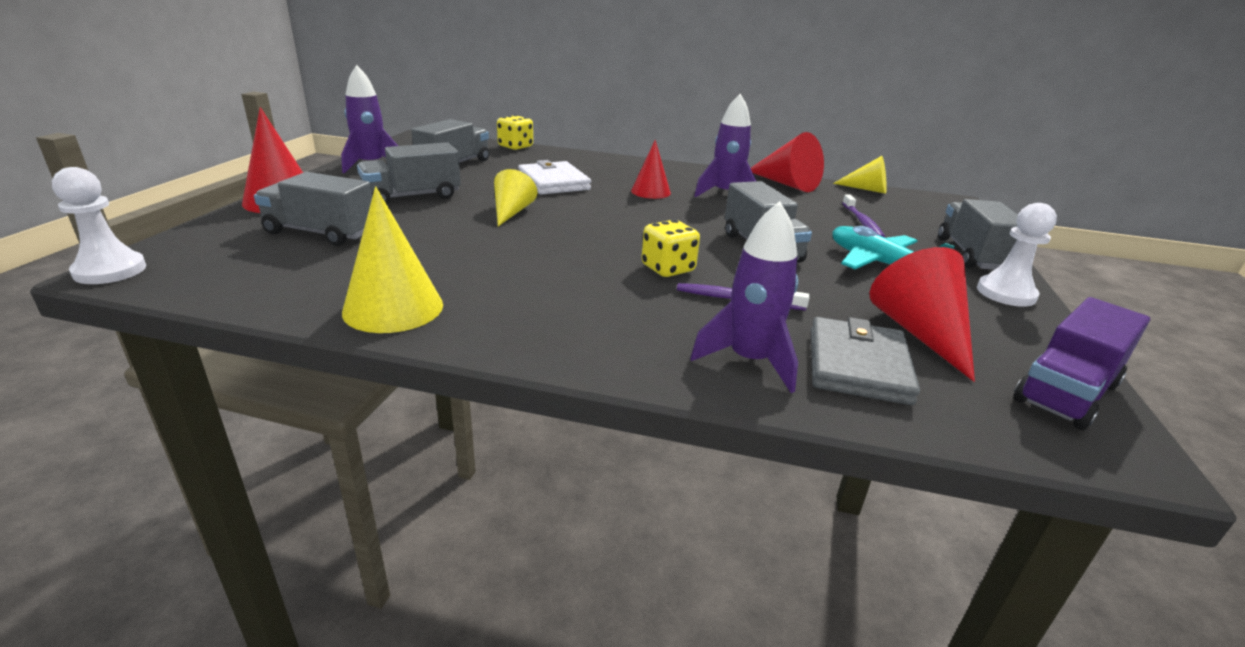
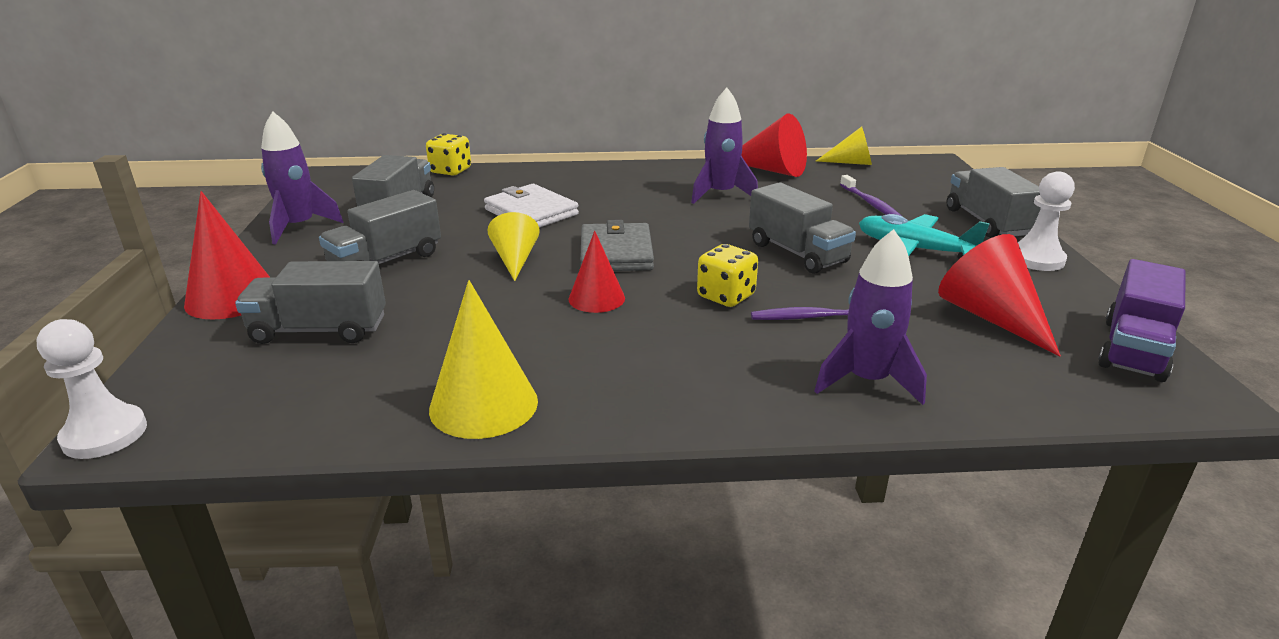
camera: 15 degrees left, 0 degrees up
(650, 192) = (643, 205): red cone -> red cone (596, 298)
(857, 365) = (960, 363): grey wallet -> grey wallet (616, 253)

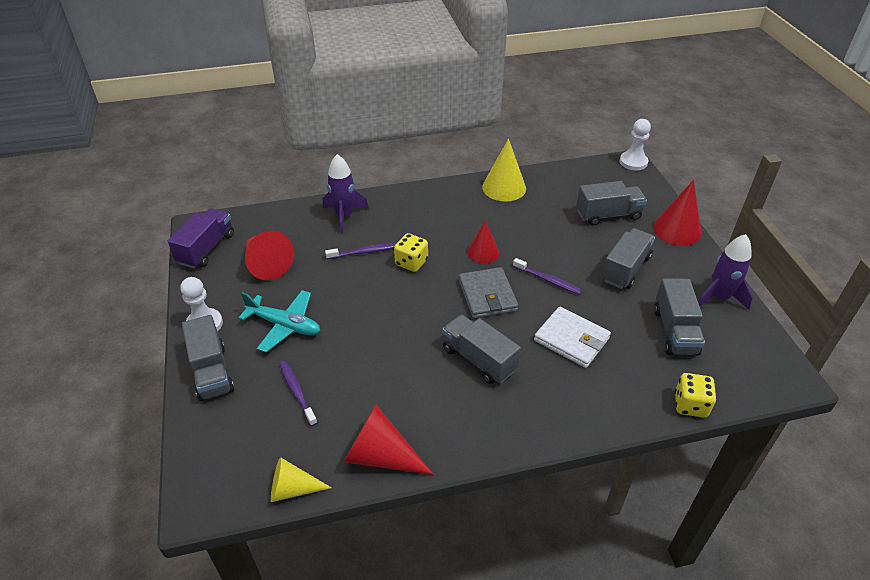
camera: 170 degrees right, 15 degrees up
(515, 260) = (548, 280): yellow cone -> purple toothbrush
(720, 194) = (427, 391): purple rocket -> none
(797, 253) = (367, 310): grey truck -> grey truck (479, 359)

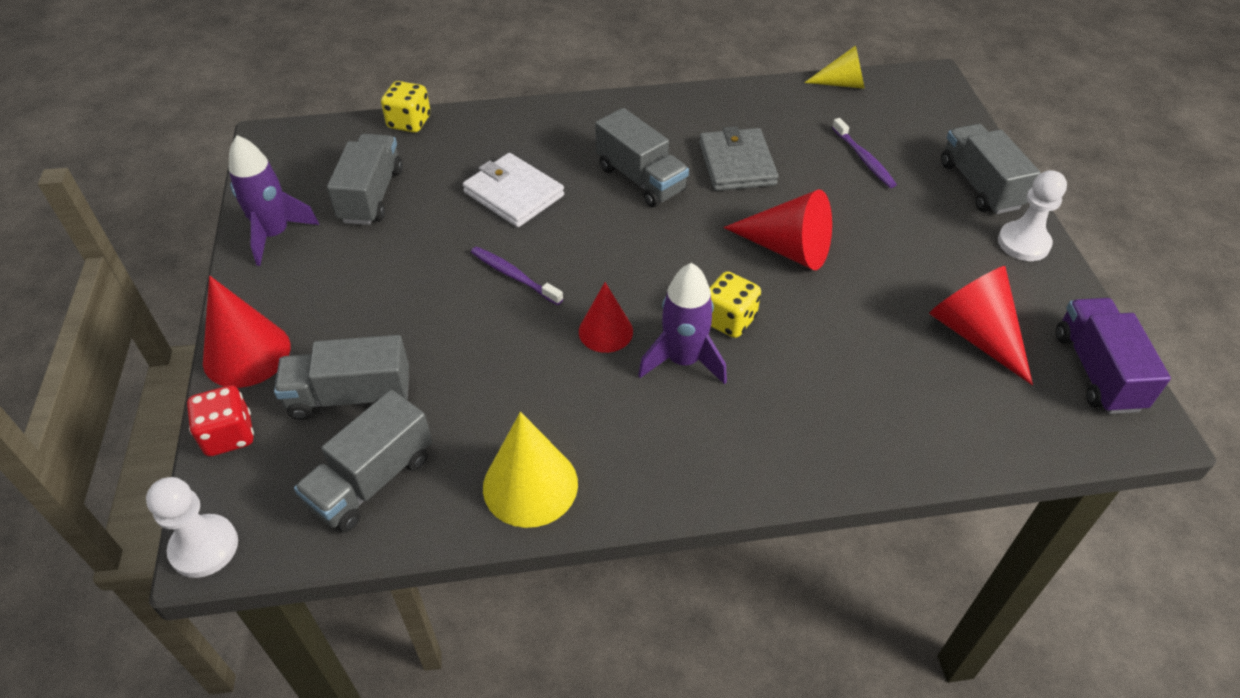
camera: 175 degrees left, 5 degrees up
(206, 249) = (1097, 371): purple truck -> purple truck turned 150 degrees clockwise
(284, 325) = (907, 234): turquoise plane -> none
(344, 216) = (863, 430): purple rocket -> purple rocket (683, 360)
(363, 252) = (812, 345): purple toothbrush -> none
(380, 456) = (758, 101): red cone -> red cone (788, 249)
(487, 295) = (613, 258): grey wallet -> grey wallet (736, 164)
(625, 269) = (383, 286): grey truck -> grey truck (372, 480)
(655, 197) = (229, 435): none -> red dice

